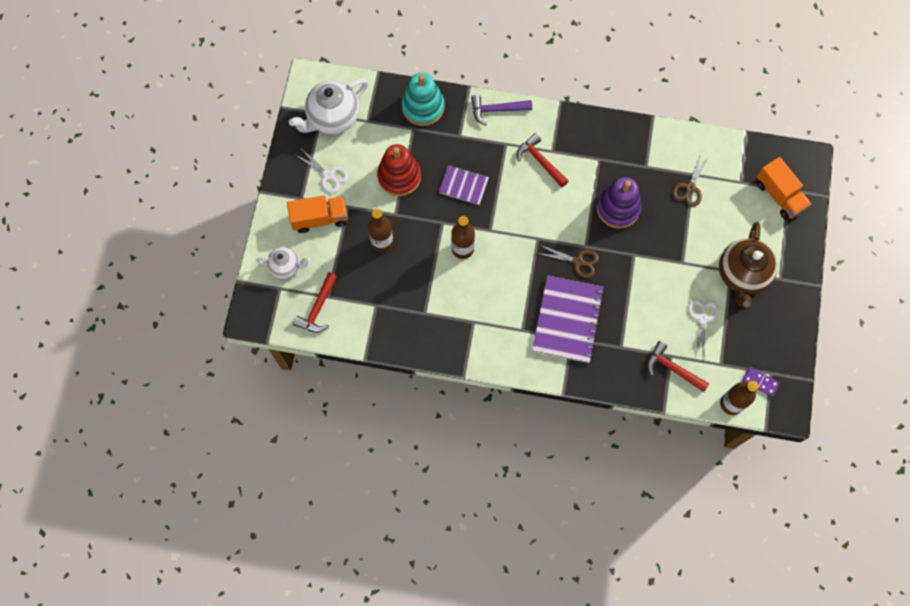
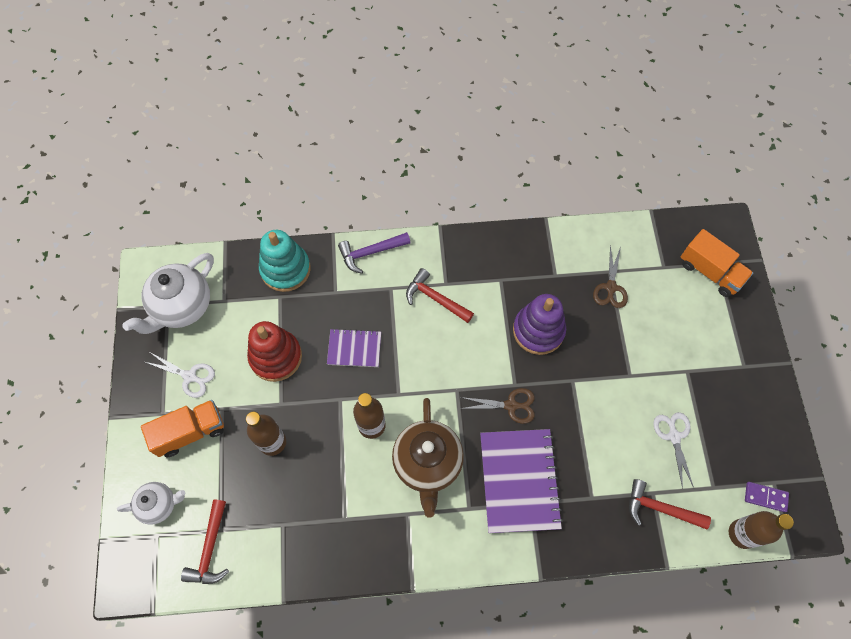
camera: 15 degrees left, 5 degrees down
(742, 275) = (701, 372): brown teapot -> brown teapot (428, 463)

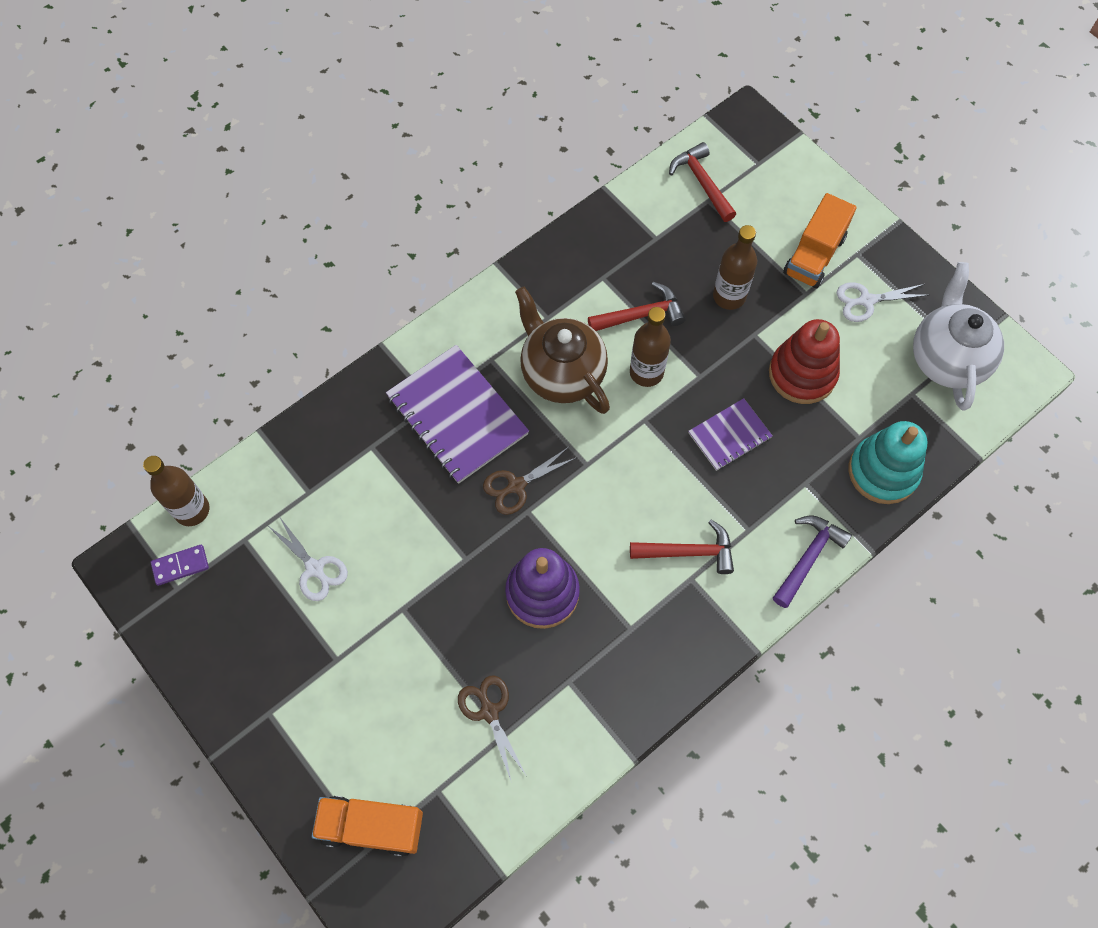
camera: 145 degrees right, 0 degrees up
(159, 505) = (780, 185): white teapot -> none
(660, 508) = (293, 481): red hammer -> red hammer (641, 315)

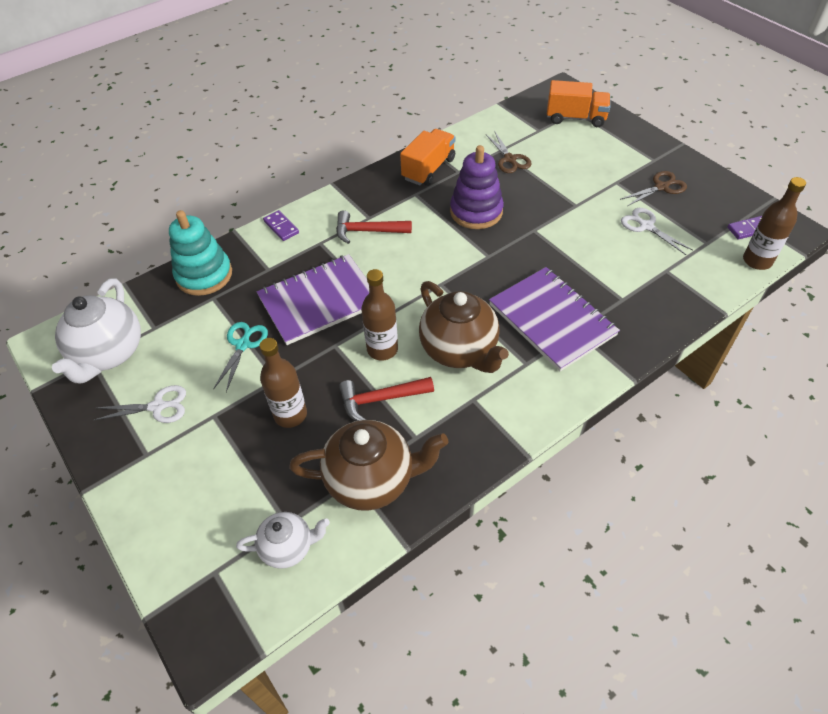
camera: 175 degrees left, 15 degrees down
(516, 485) = (497, 271): brown scissors -> brown scissors (661, 187)
(639, 238) = (372, 480): none -> brown teapot
(702, 183) = (288, 547): red hammer -> white teapot
(729, 435) = (319, 301): purple notebook -> purple notebook, size x1.80
(802, 374) = (243, 345): red stacking toy -> turquoise scissors
(808, 558) = (281, 227): purple hammer -> purple domino
(814, 255) = (191, 454): orange truck -> orange truck (428, 169)

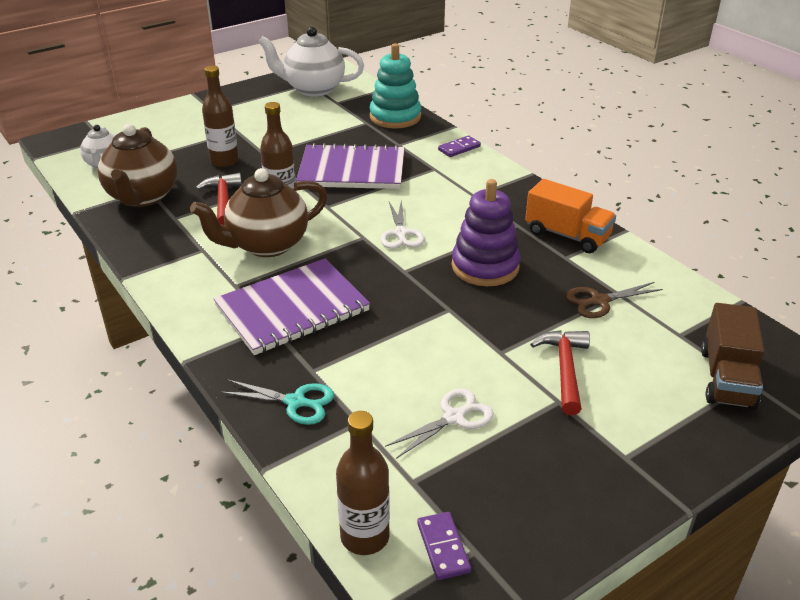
camera: 90 degrees right, 15 degrees down
(157, 407) = (254, 110): white scissors -> white scissors (401, 233)
(243, 345) = (307, 138): turquoise scissors -> turquoise scissors (295, 402)
(319, 301) = (352, 170): purple notebook -> purple notebook turned 60 degrees counterclockwise
(368, 231) = (451, 195): red hammer -> red hammer (565, 369)
(575, 118) = (726, 378): orange truck -> brown truck
(661, 187) = (551, 452): brown scissors -> none

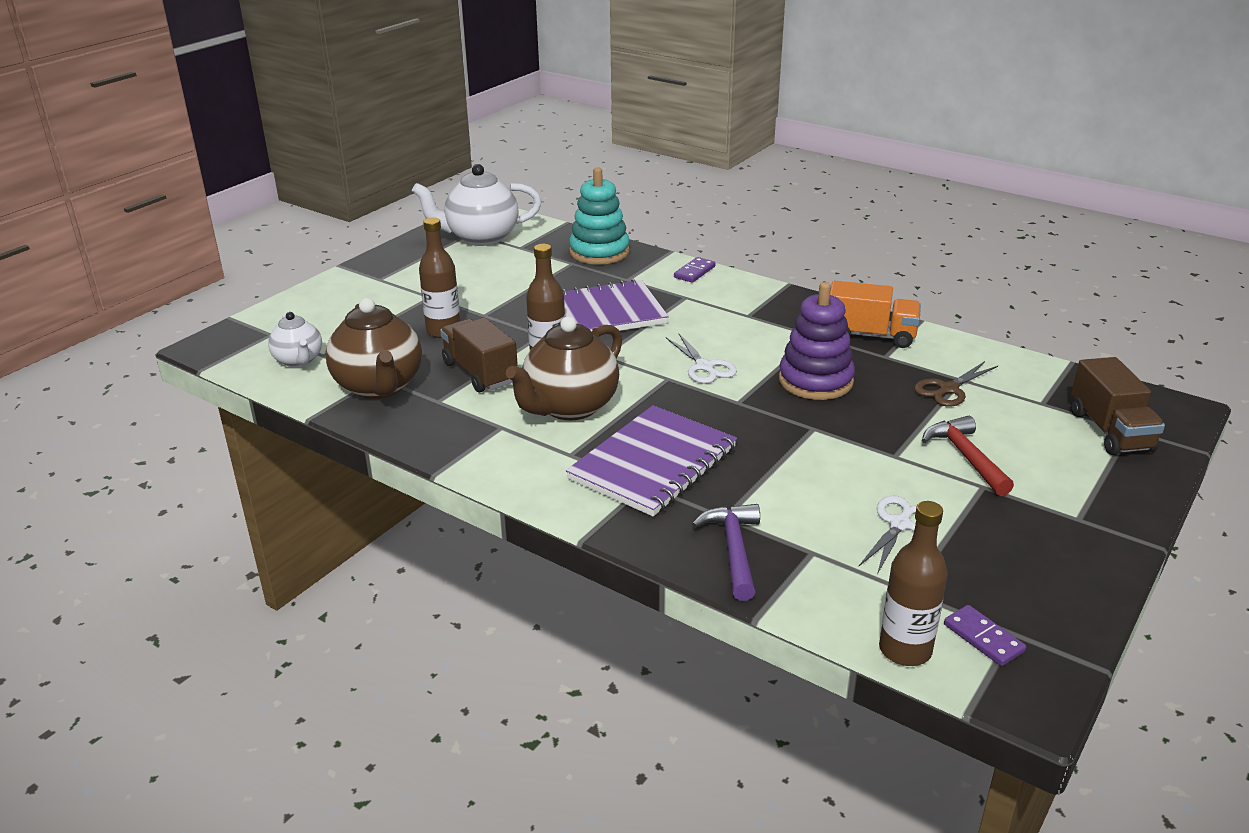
camera: 20 degrees left, 5 degrees down
(223, 201) = (480, 373): red hammer -> brown truck
(295, 402) = (734, 550): turquoise scissors -> purple hammer

